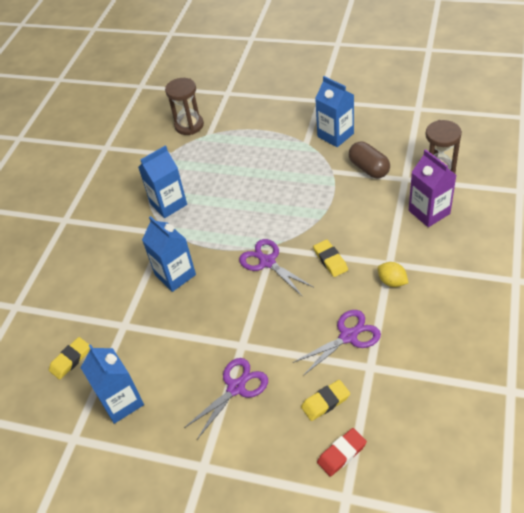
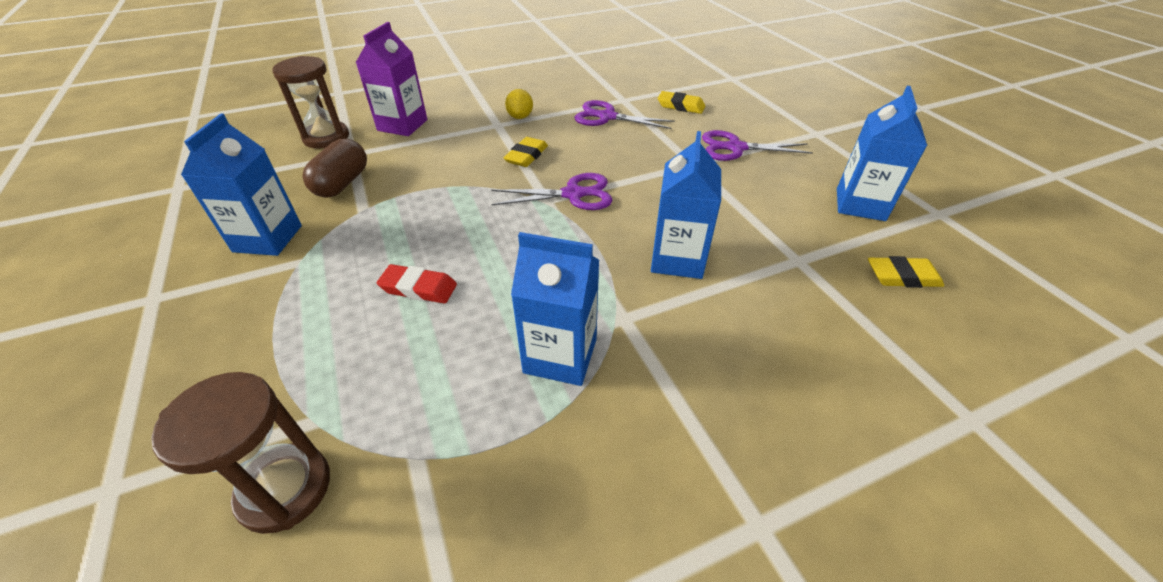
camera: 135 degrees left, 5 degrees down
(267, 262) = (573, 194): purple scissors -> purple scissors turned 105 degrees counterclockwise
(341, 453) = (708, 88): red eraser -> red eraser (418, 288)

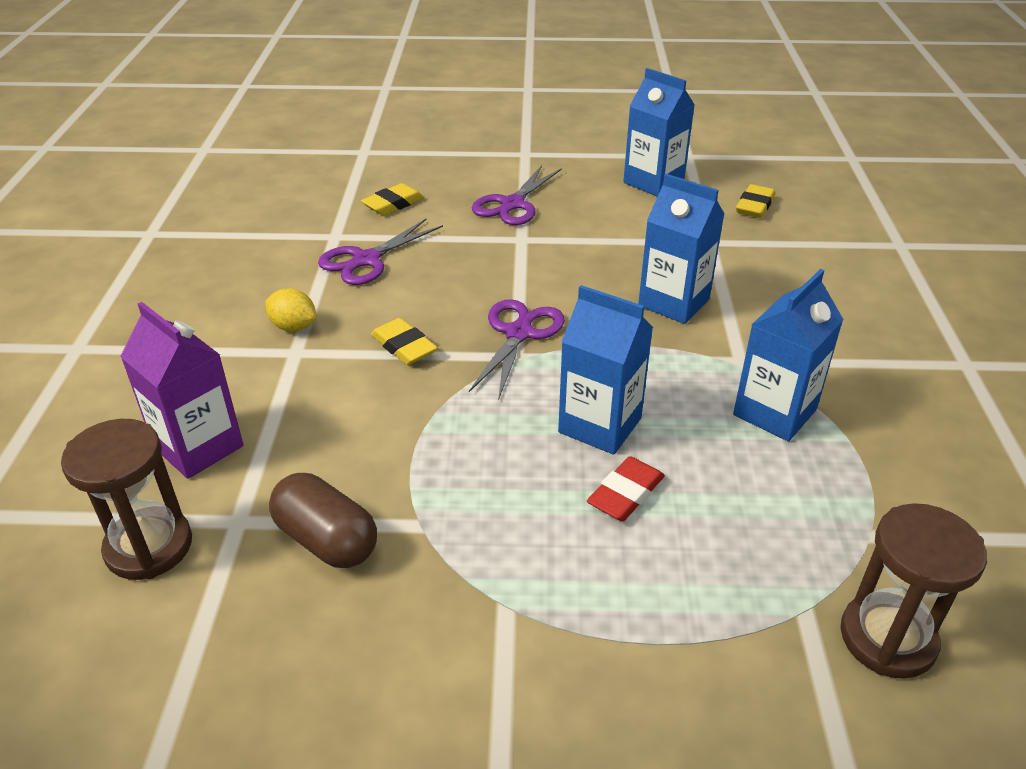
camera: 65 degrees left, 5 degrees down
(268, 238) = (423, 642): blue carton -> blue carton (600, 425)

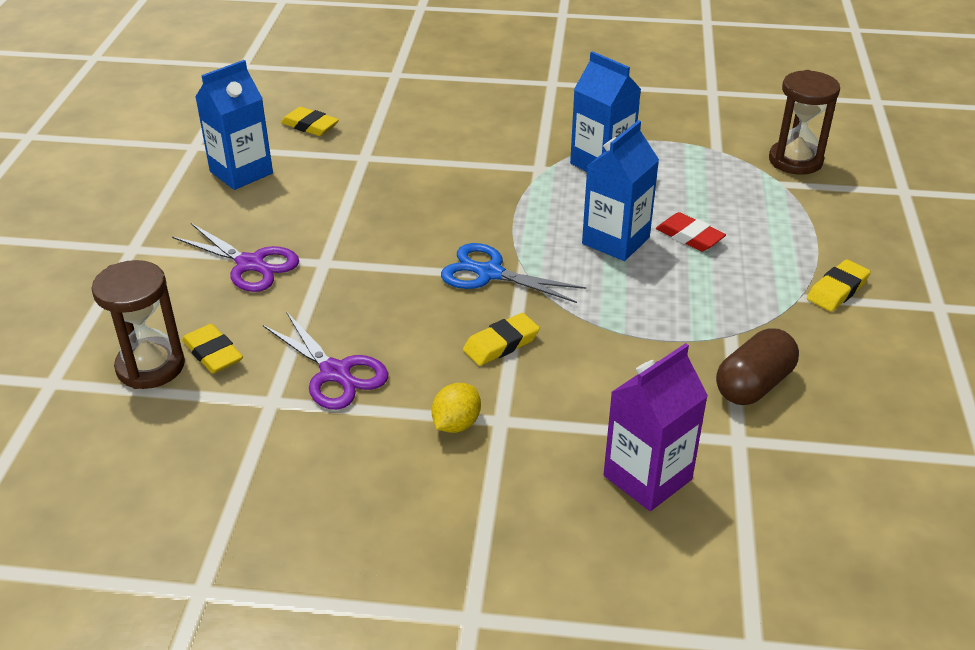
camera: 85 degrees left, 0 degrees up
(149, 547) = (776, 494): brown hourglass -> brown hourglass (150, 366)
(518, 333) = (490, 273): purple scissors -> blue scissors
(526, 654) = (837, 290): none -> yellow eraser
(674, 302) = (456, 187): blue carton -> none

